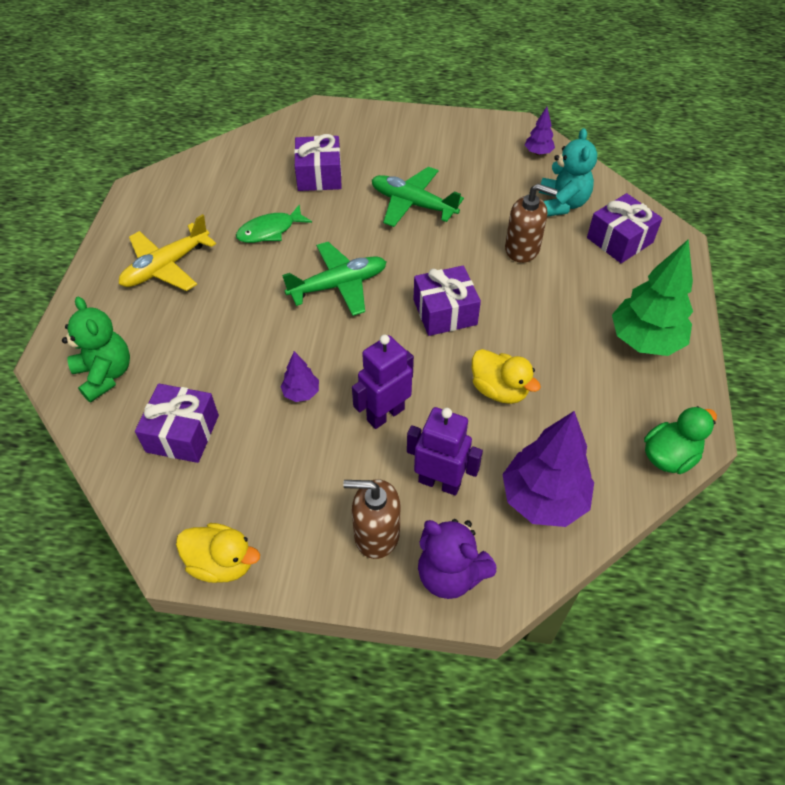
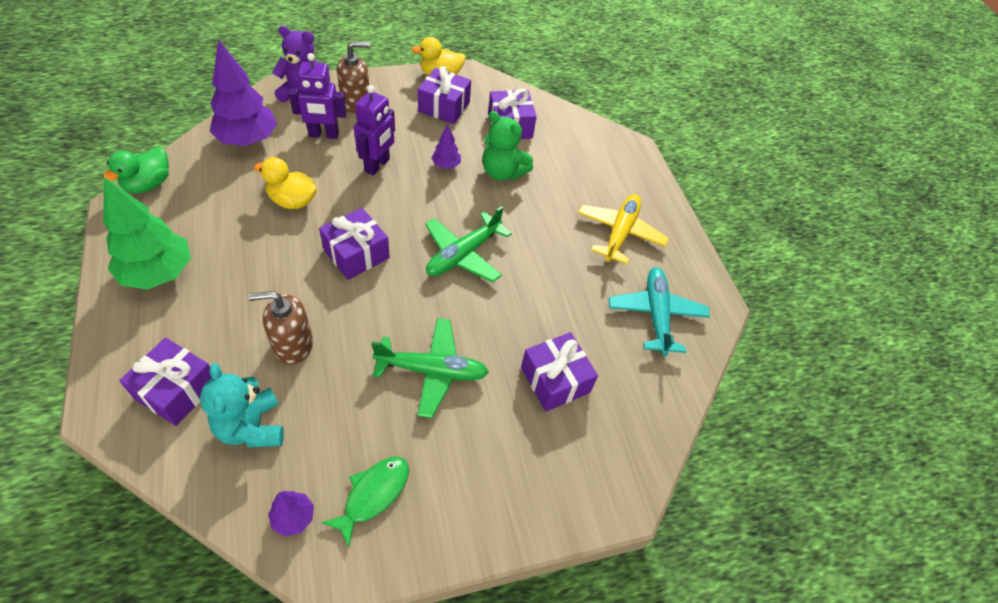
camera: 150 degrees right, 0 degrees up
(105, 375) = (589, 146): green teddy bear -> green teddy bear (502, 172)
(199, 195) = (656, 314): none -> turquoise plane
(252, 492) = (444, 107): none -> purple gift
(270, 231) = (559, 293): green fish -> green fish (373, 495)

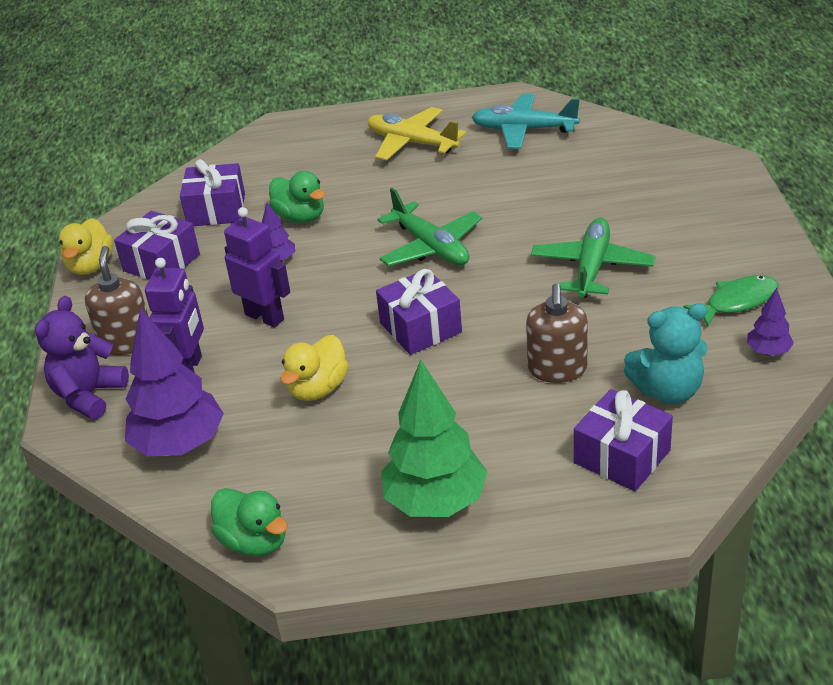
camera: 70 degrees left, 15 degrees down
(373, 495) = (737, 302): green fish -> green fish turned 105 degrees clockwise
(502, 172) = (300, 217): green teddy bear -> green duck
(555, 380) = (602, 192): purple gift -> none

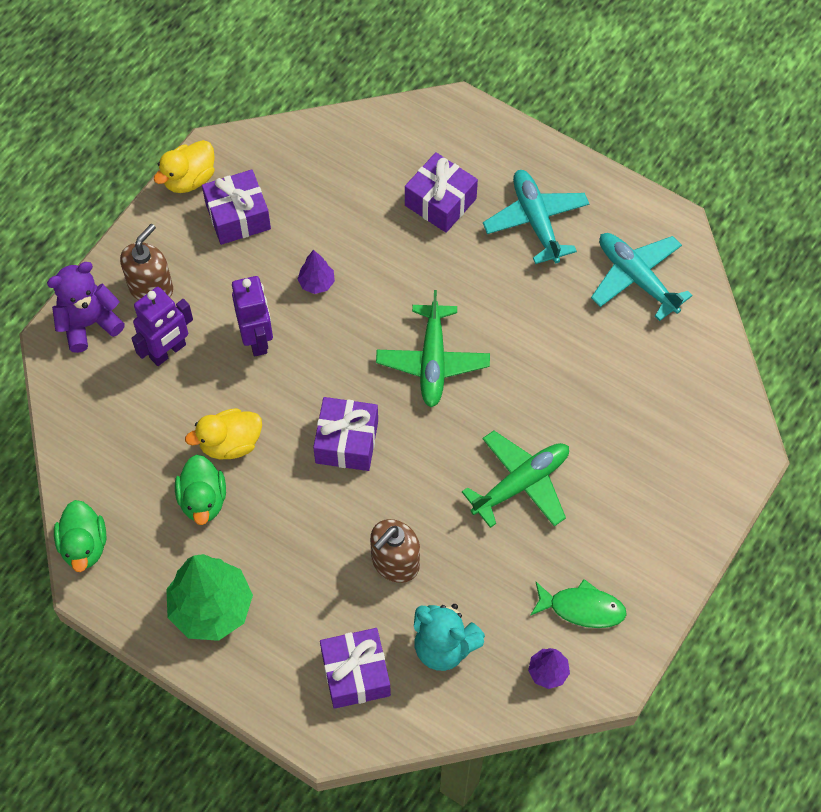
camera: 35 degrees right, 25 degrees up
(180, 445) = (107, 421): purple tree -> none
(216, 210) = (323, 184): purple gift -> purple gift (440, 202)
(300, 217) = (374, 245): green duck -> green duck (203, 500)
(412, 143) = (536, 221): yellow plane -> turquoise plane

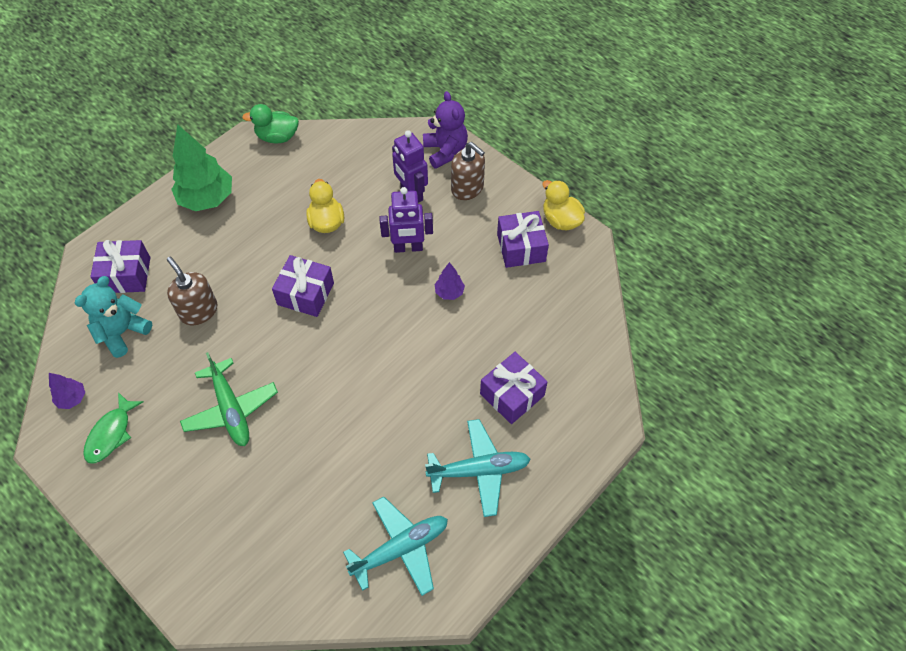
camera: 100 degrees right, 5 degrees down
(203, 500) = (288, 202): green duck -> none
(432, 361) = (358, 363): green plane -> none

